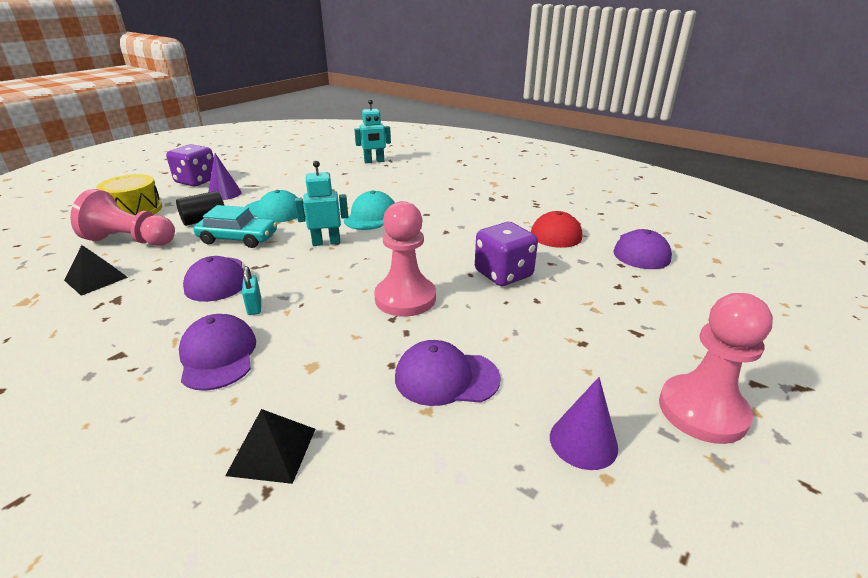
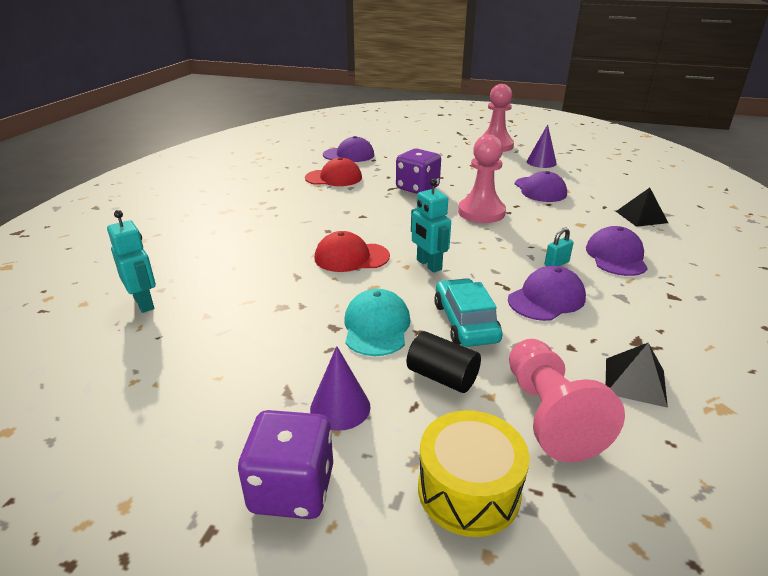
camera: 110 degrees left, 0 degrees up
(218, 355) = (616, 256): purple cap -> purple cap turned 135 degrees clockwise
(371, 216) = (351, 257): turquoise cap -> red cap

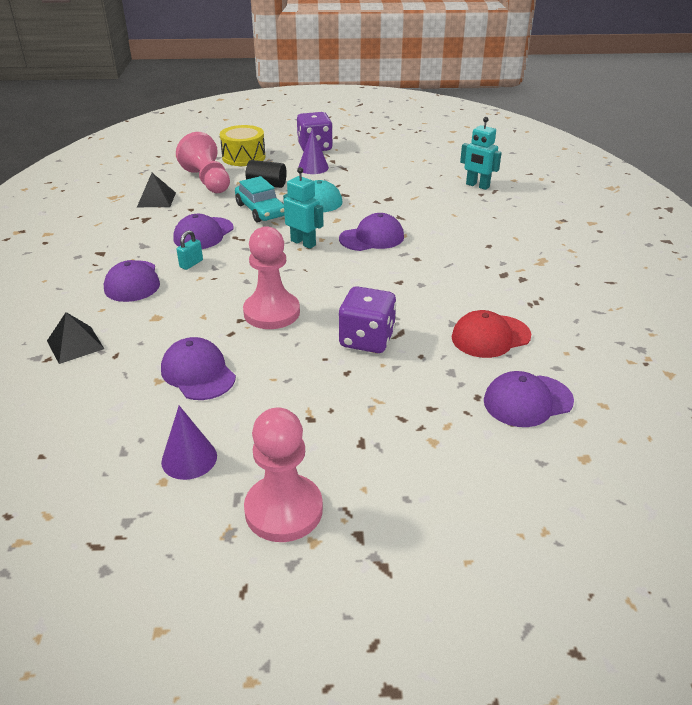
camera: 160 degrees right, 5 degrees up
(351, 257) = (372, 238): red cap -> purple cap

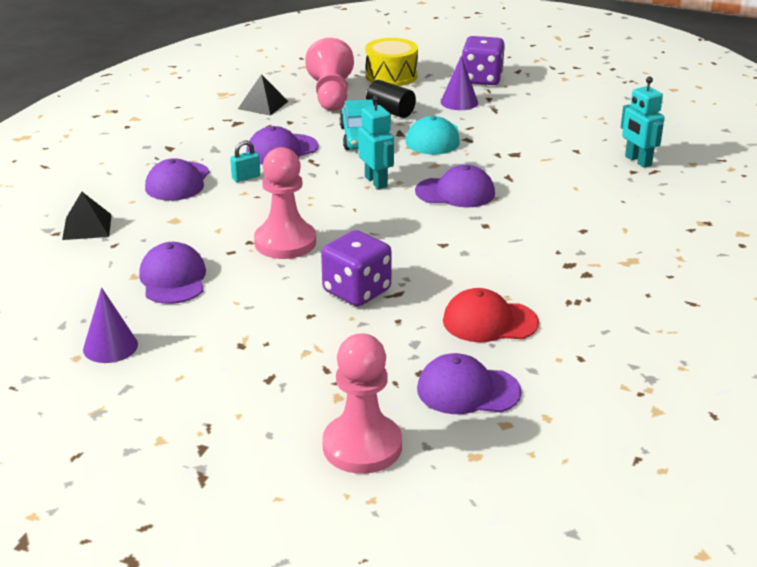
camera: 25 degrees right, 5 degrees down
(283, 510) = (155, 409): pink pawn -> pink pawn (362, 446)

